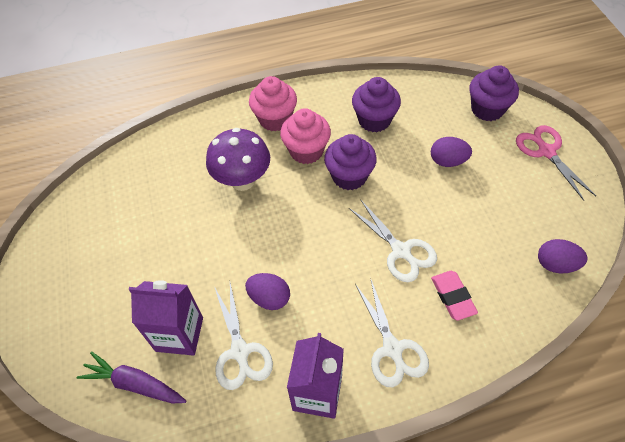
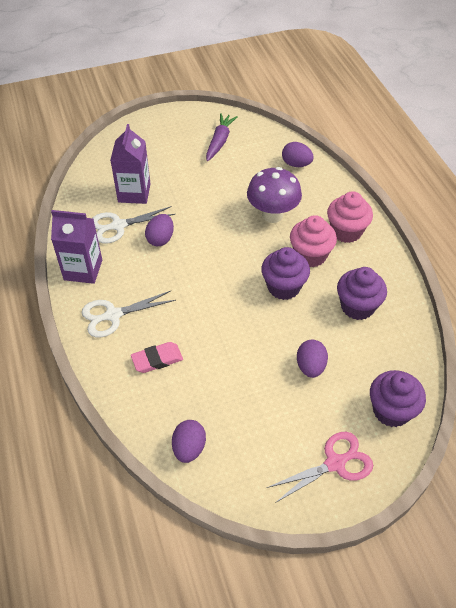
camera: 85 degrees right, 5 degrees down
(134, 383) = (101, 176): purple carrot -> purple carrot (219, 141)
(163, 154) = (296, 164): none -> purple egg
(401, 251) = (203, 324): white scissors -> none

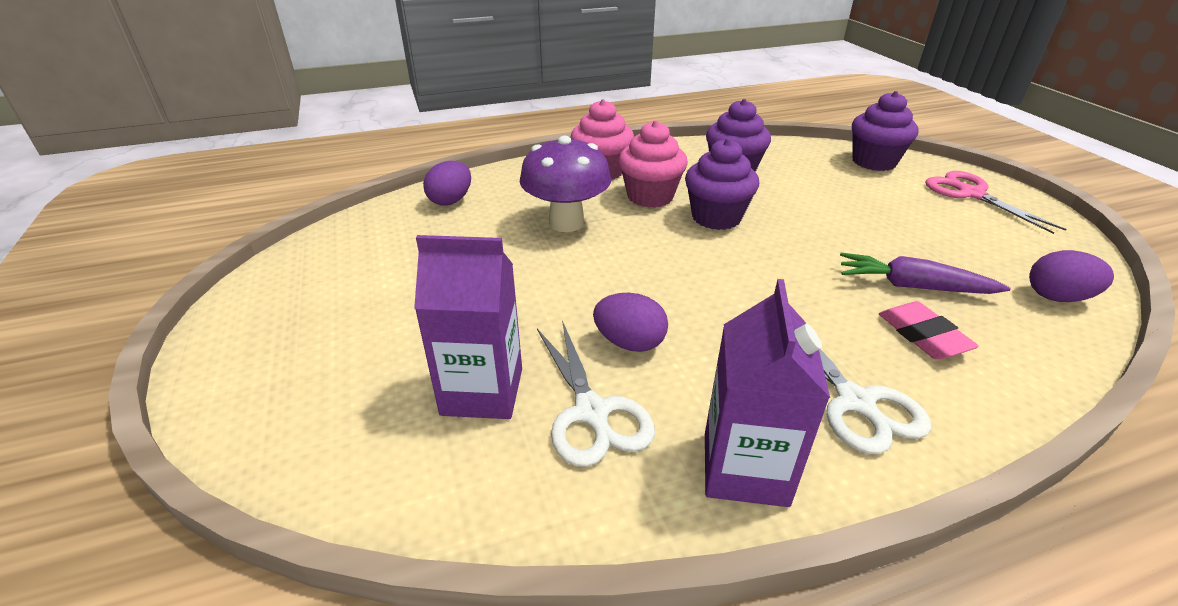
camera: 90 degrees left, 15 degrees down
(219, 141) = (353, 273): purple carrot -> purple carrot (912, 286)
(310, 366) = (845, 203): purple egg -> none

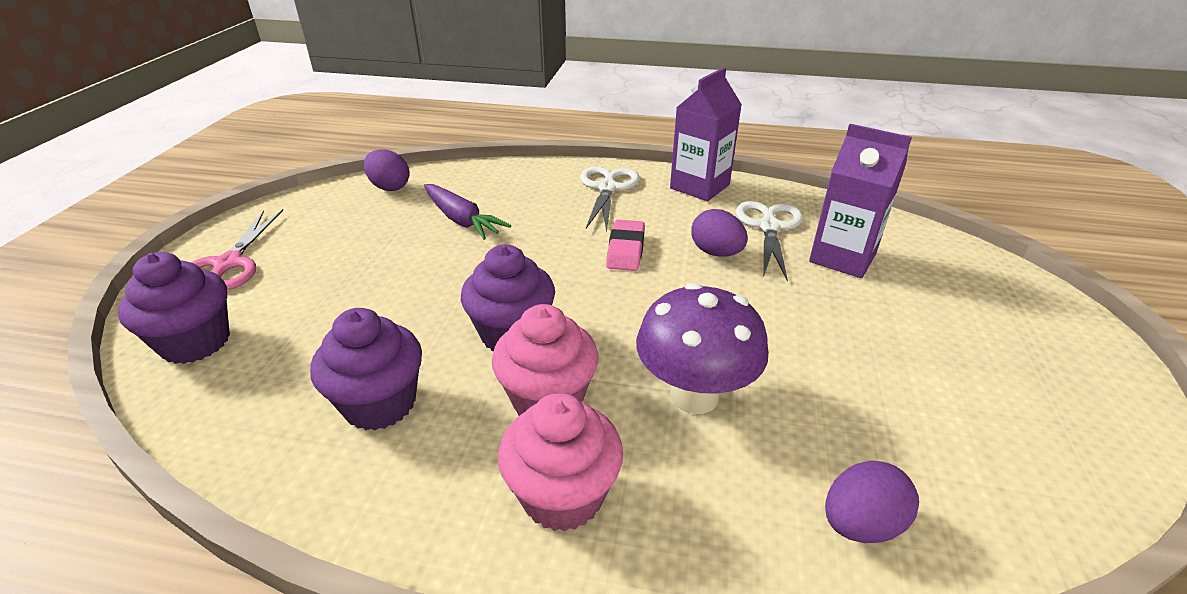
camera: 150 degrees left, 0 degrees up
(923, 335) = (514, 198): pink eraser -> pink eraser (625, 250)

